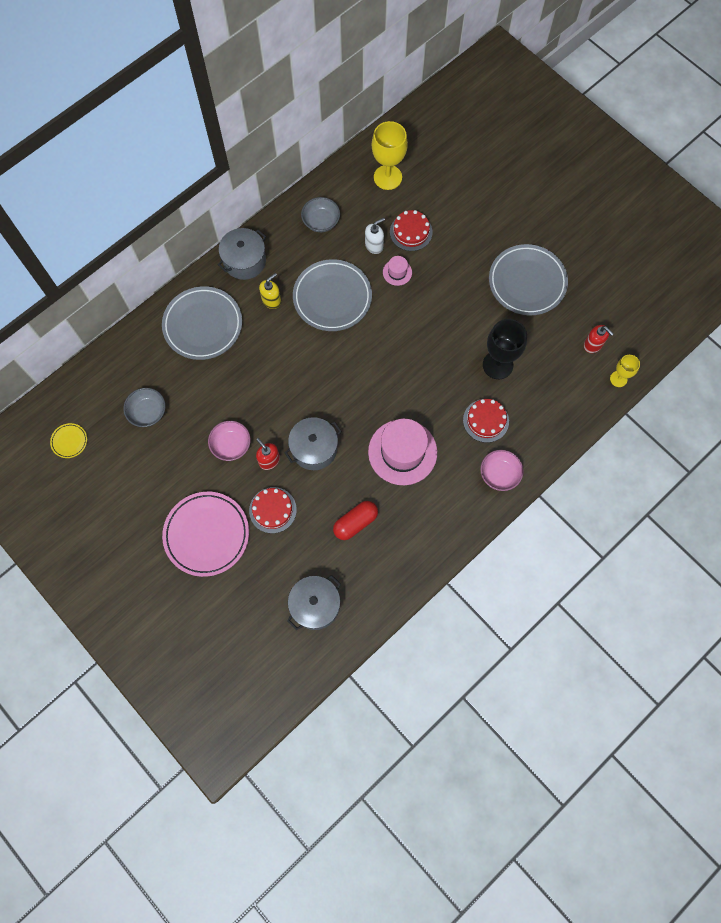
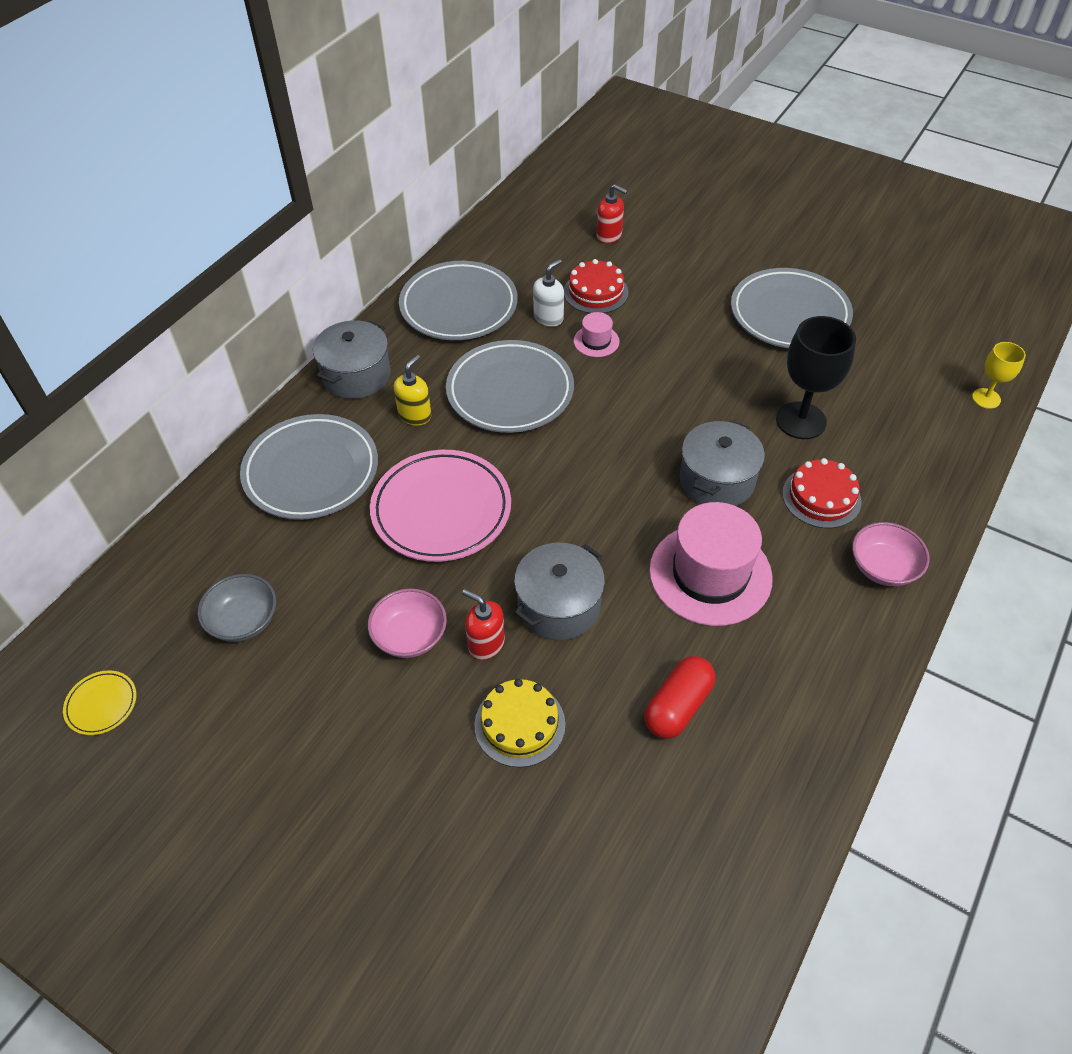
camera: 15 degrees left, 20 degrees down
(207, 535) = (407, 802): pink plate -> pink plate (441, 510)
(272, 510) = (519, 724): red cake -> yellow cake
(315, 605) = (662, 878): grey pot -> grey pot (717, 480)
(321, 222) = (459, 306): grey bowl -> grey plate
(387, 177) = (536, 240): yellow goblet -> none
(593, 345) = (924, 366): red soap dispenser -> red soap dispenser (609, 236)

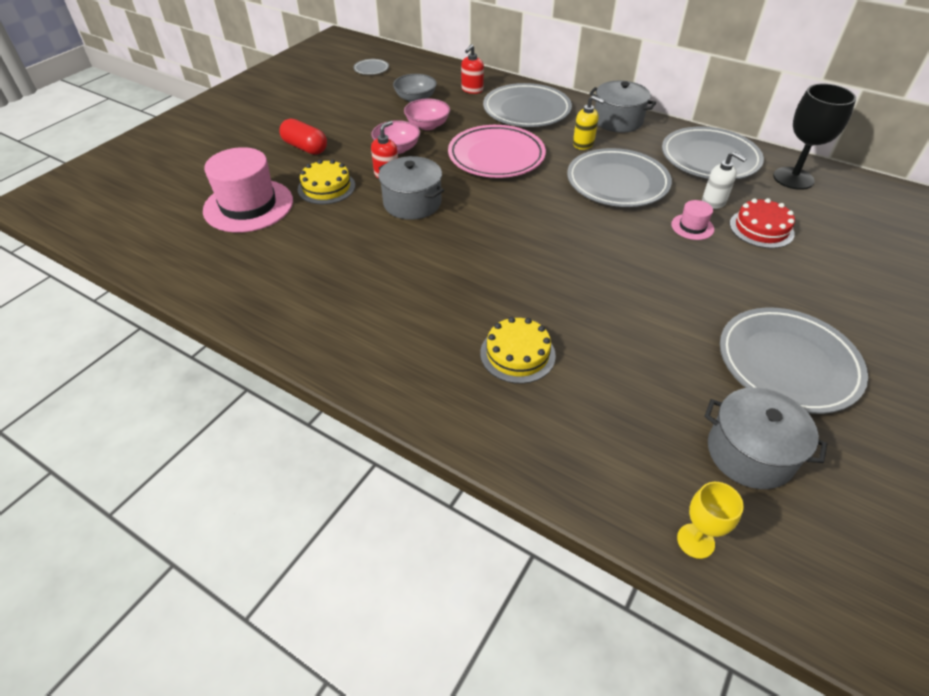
camera: 90 degrees right, 5 degrees down
(101, 704) = (371, 69): yellow plate -> grey plate
(609, 236) = (854, 239): red soap dispenser -> red soap dispenser (472, 90)
(678, 706) = (322, 251): red capsule -> red capsule (305, 147)
(710, 574) = (433, 275): pink hat -> pink hat (248, 205)
(717, 480) = (533, 287): grey pot -> grey pot (750, 453)
(801, 420) = (618, 352): black goblet -> black goblet (793, 178)
(821, 497) = (517, 354): red cake -> yellow cake
(883, 567) = (432, 386): pink bowl -> pink bowl (427, 125)

